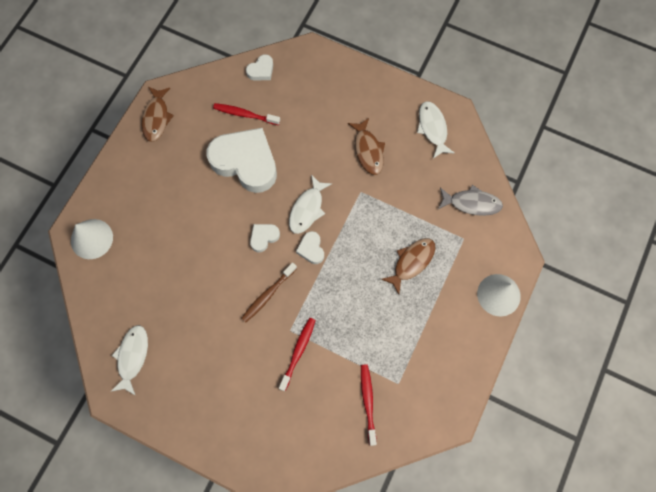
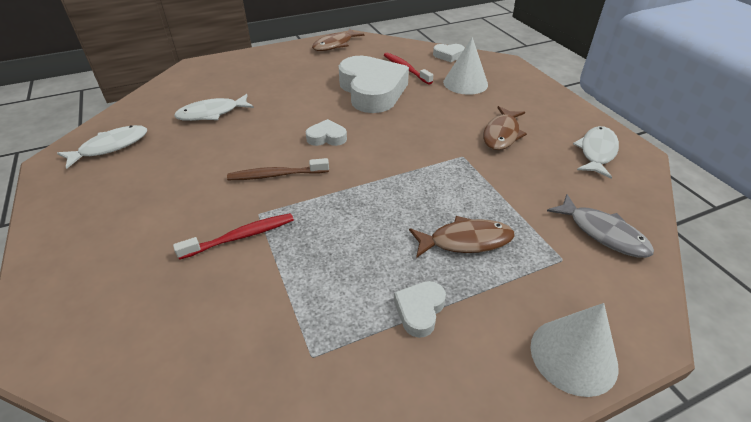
camera: 40 degrees right, 30 degrees down
(91, 239) = (200, 74): white cone -> white cone (465, 83)
(307, 209) = (392, 141): white fish -> white fish (212, 113)
(311, 249) = (361, 168): white heart -> white heart (419, 310)
(368, 402) = (249, 346): red toothbrush -> none

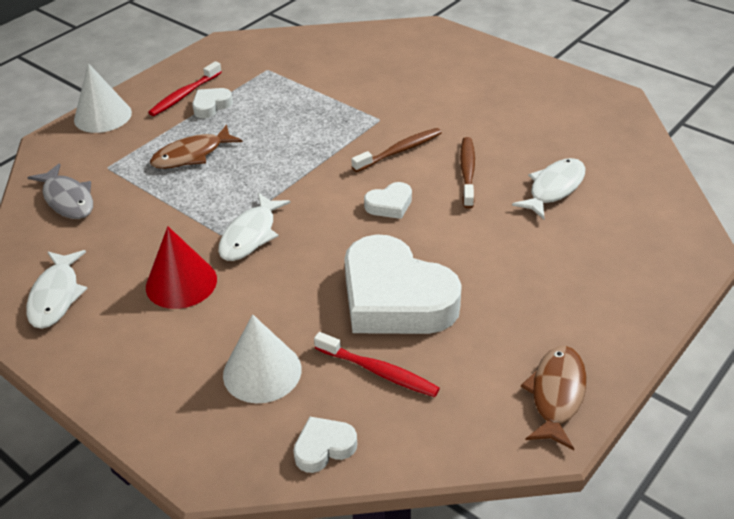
camera: 155 degrees right, 0 degrees up
(110, 147) = (591, 122): white fish -> white fish (250, 235)
(241, 237) = (375, 102): red toothbrush -> red toothbrush (184, 95)
(248, 141) = (467, 172): none -> brown toothbrush
(419, 310) = (211, 106): white heart -> white heart turned 135 degrees counterclockwise
(501, 134) = (181, 283): brown fish -> red cone
(603, 233) = (67, 199): grey fish -> grey fish turned 150 degrees counterclockwise

